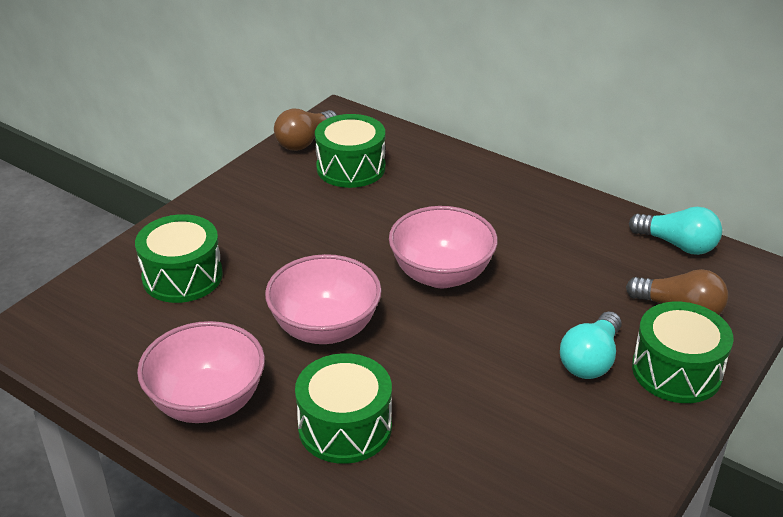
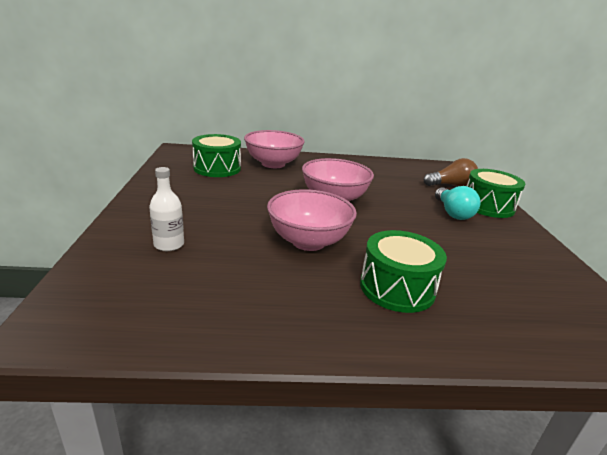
camera: 40 degrees left, 10 degrees down
(182, 276) = (169, 244): green drum -> white bottle
(207, 402) = (289, 313): pink bowl -> pink bowl (273, 164)
(305, 142) = (172, 163): brown light bulb -> none
(677, 245) = (412, 165): turquoise light bulb -> none

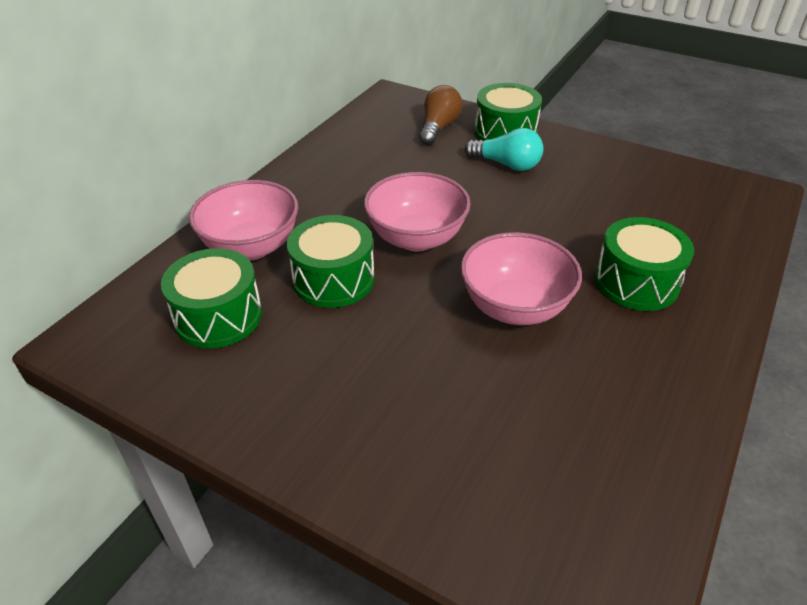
camera: 55 degrees left, 15 degrees up
(169, 244) = (457, 447): white bottle -> none
(271, 186) = (333, 279): none -> green drum

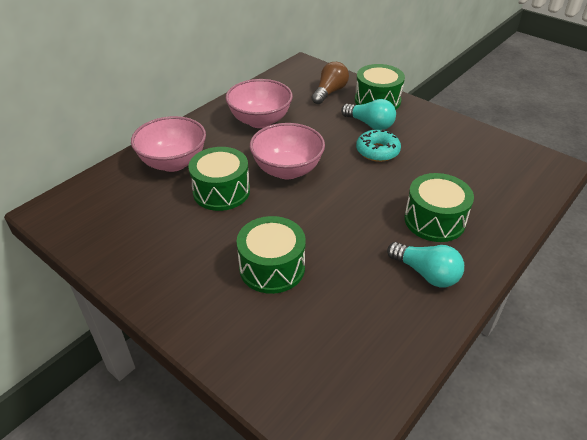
camera: 10 degrees right, 0 degrees up
(218, 316) = (138, 206): green drum -> green drum (272, 267)
(515, 307) = (340, 226): pink bowl -> pink bowl (260, 121)
(529, 199) = (377, 151): none -> turquoise donut
(652, 356) = (426, 273): none -> turquoise light bulb

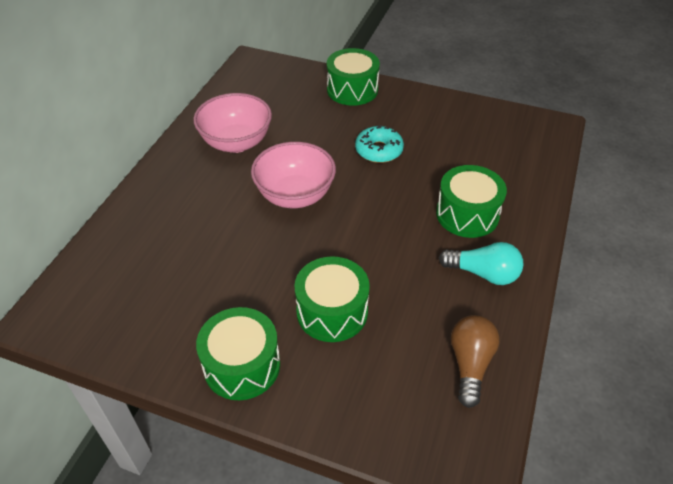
camera: 20 degrees left, 5 degrees up
(173, 163) = (162, 218): pink bowl -> none
(221, 191) = (235, 239): green drum -> green drum (242, 365)
(329, 92) = (297, 90): brown light bulb -> brown light bulb (470, 364)
(370, 124) = (357, 120): turquoise light bulb -> none

